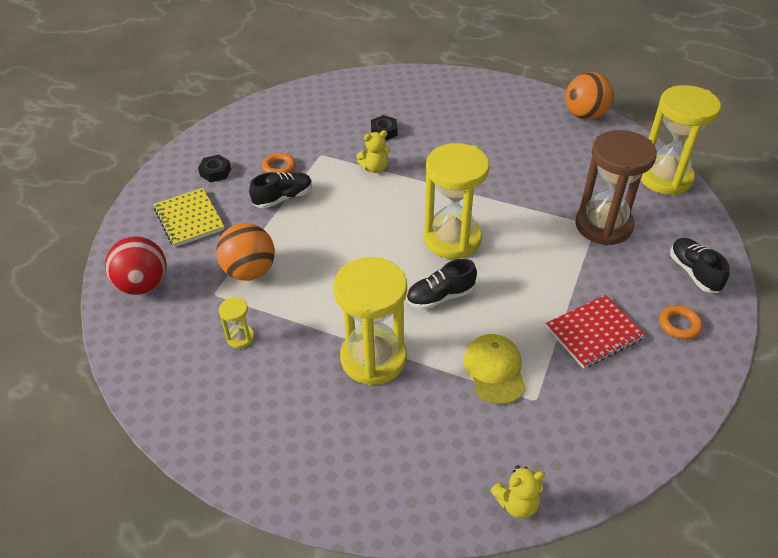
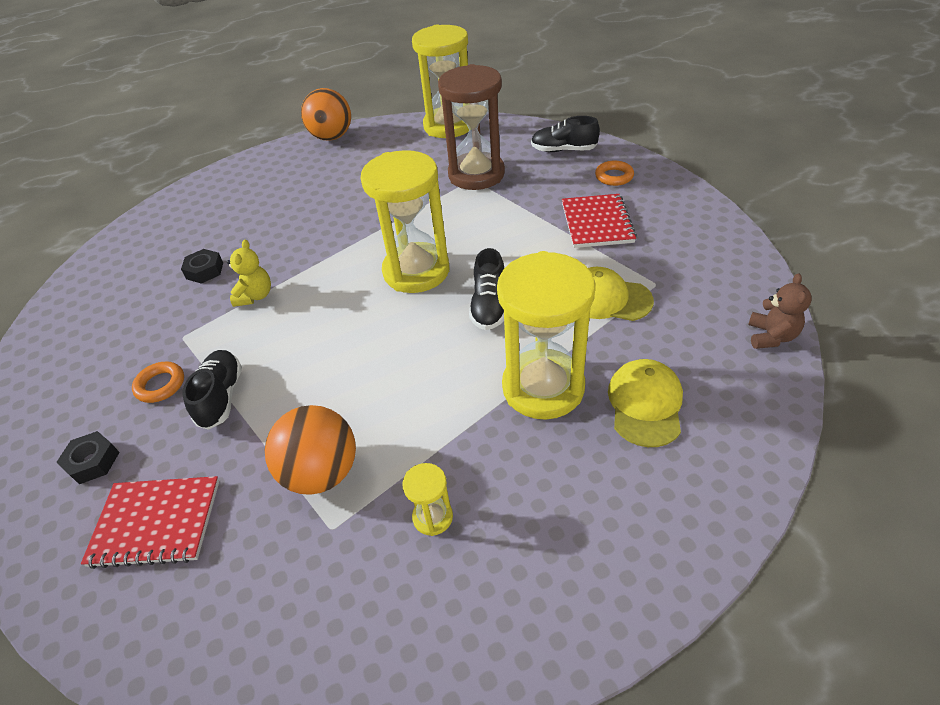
camera: 60 degrees left, 0 degrees up
(143, 285) = (240, 629): red ball -> none
(189, 219) = (156, 523): yellow notebook -> red notebook
(388, 427) = (645, 404): none -> yellow cap
(516, 503) = (771, 336): yellow teddy bear -> brown teddy bear

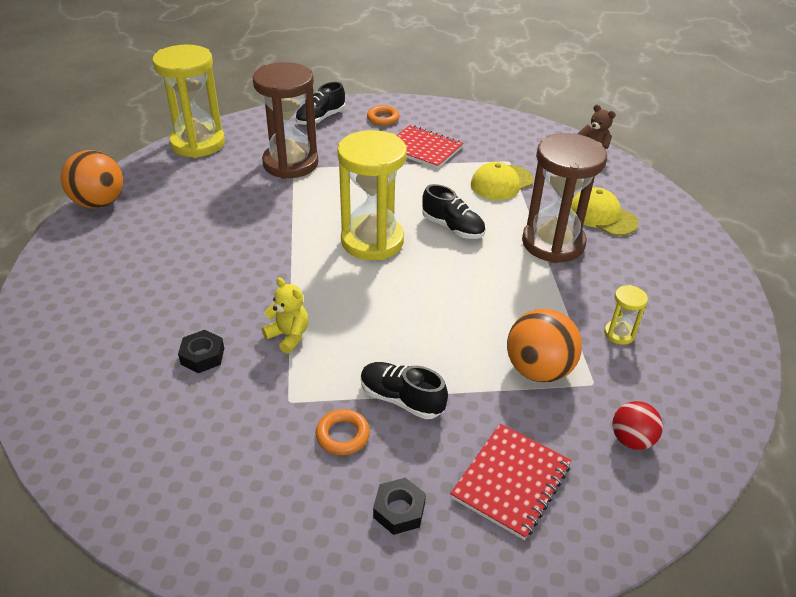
camera: 60 degrees left, 5 degrees down
(263, 603) = (631, 439): none -> red ball
(543, 387) = (553, 243): yellow hourglass -> brown hourglass

